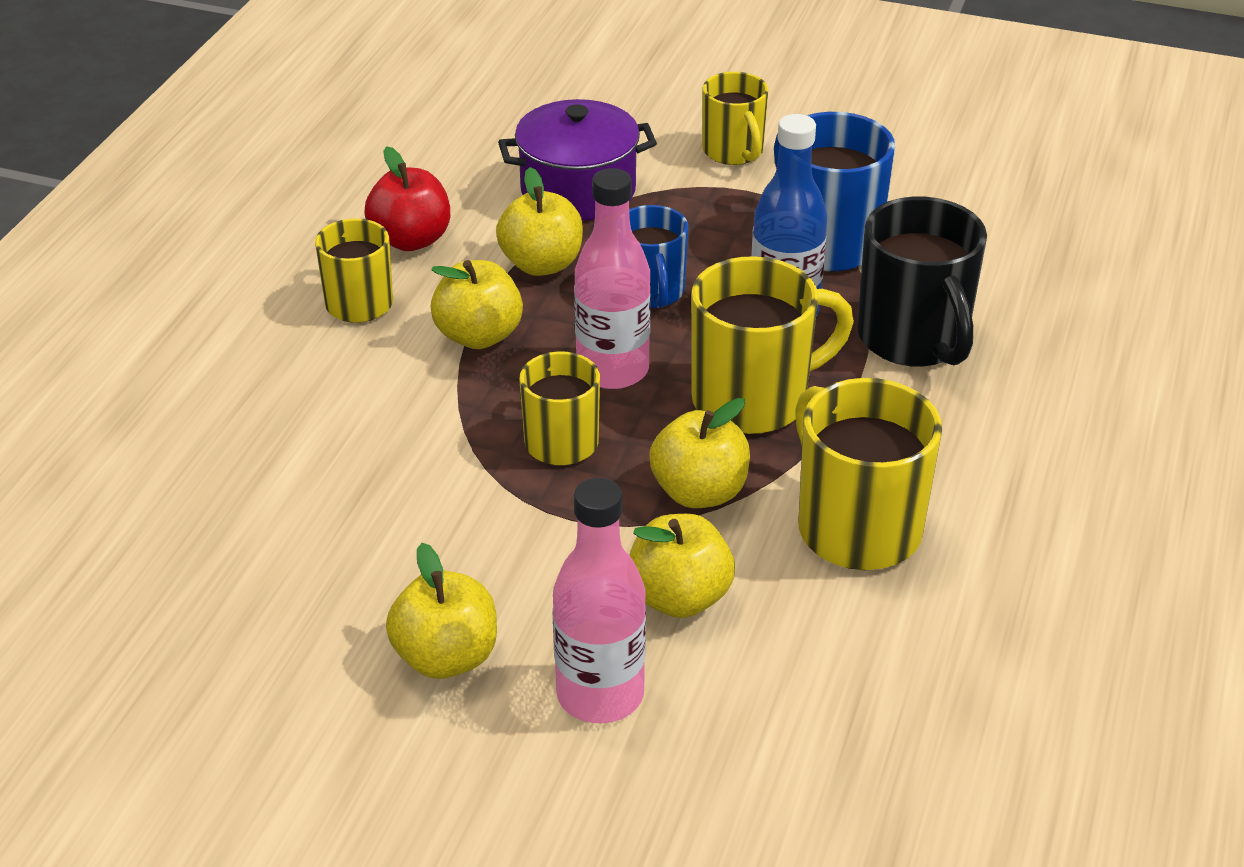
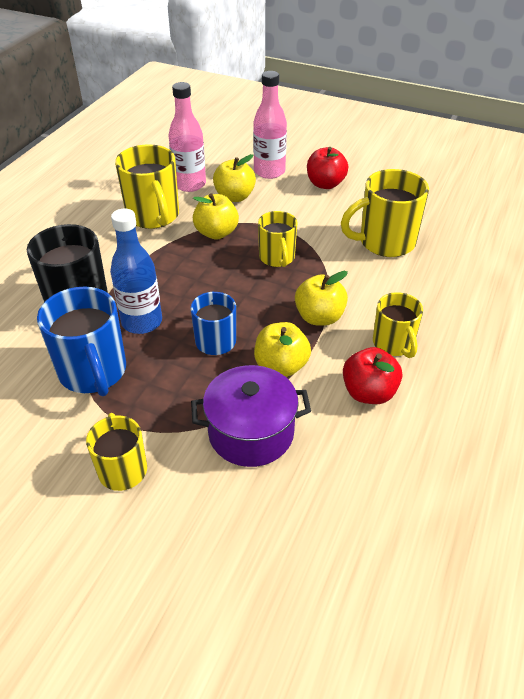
camera: 175 degrees left, 5 degrees up
(446, 657) = (325, 184): yellow apple -> red apple
(612, 370) = (246, 292): pink bottle -> pink bottle (190, 184)
(753, 399) = (177, 272): yellow mug -> yellow mug (385, 242)

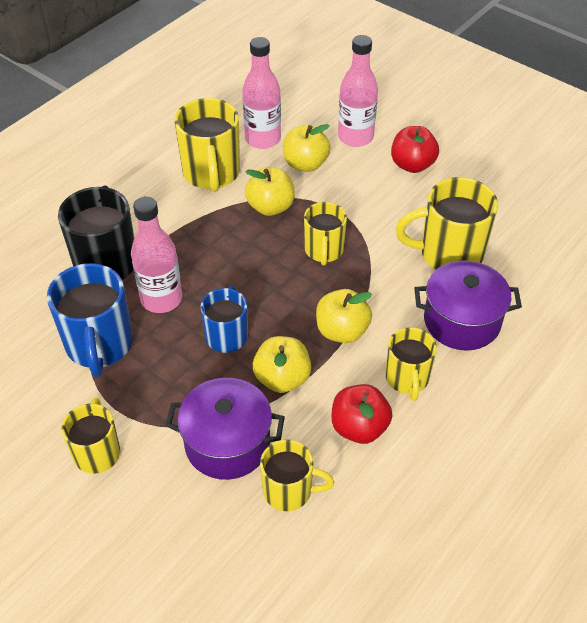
camera: 15 degrees right, 5 degrees up
(142, 322) = (161, 299): blue bottle -> pink bottle
(327, 462) = (289, 491): none -> yellow mug
(419, 290) = (462, 321): none -> purple pot

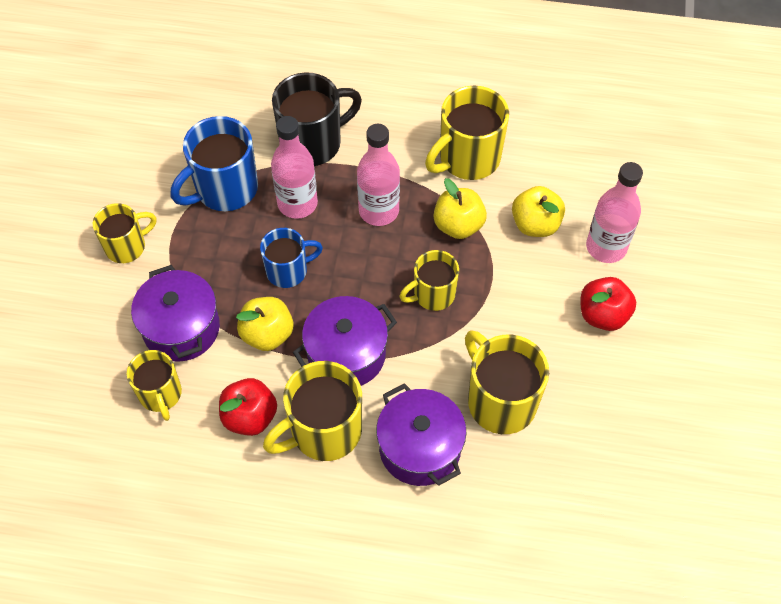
camera: 60 degrees right, 10 degrees up
(262, 139) = (543, 173): pink bottle -> pink bottle (379, 211)
(342, 331) = (346, 354): yellow apple -> purple pot
(407, 379) = (324, 431): yellow mug -> yellow mug, size x1.59

